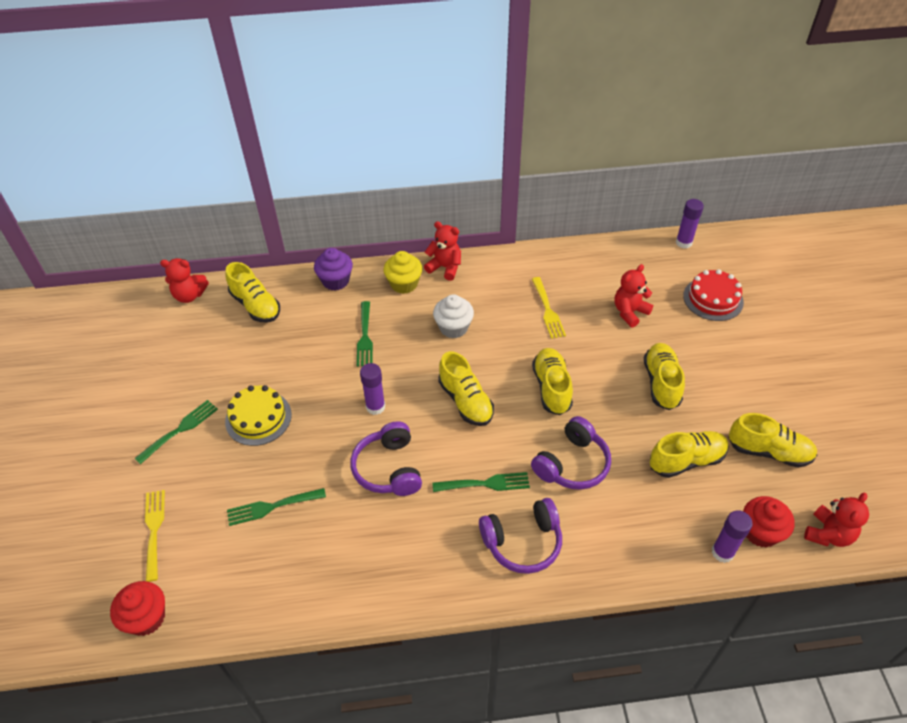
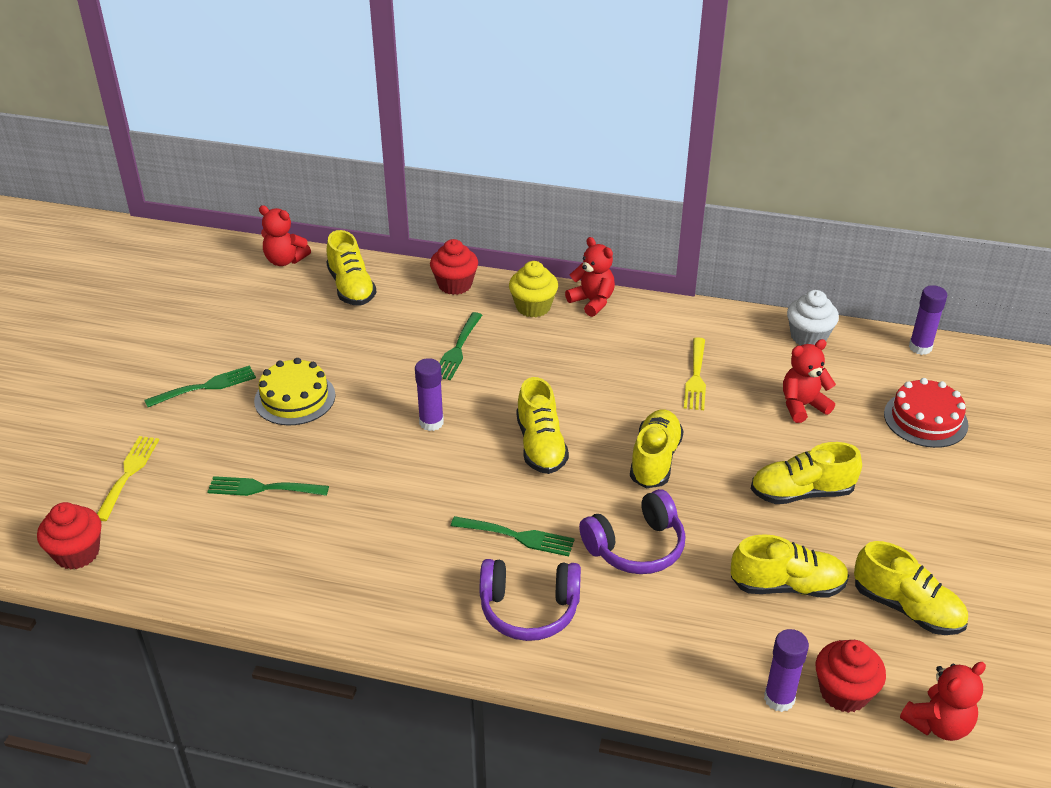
camera: 20 degrees right, 10 degrees down
(335, 281) = (455, 285): purple cupcake -> red cupcake
(389, 468) = (413, 488): purple headphones -> none
(453, 327) = (568, 366): white cupcake -> white cupcake (808, 337)
(661, 383) = (801, 493): yellow shoe -> yellow shoe turned 120 degrees counterclockwise

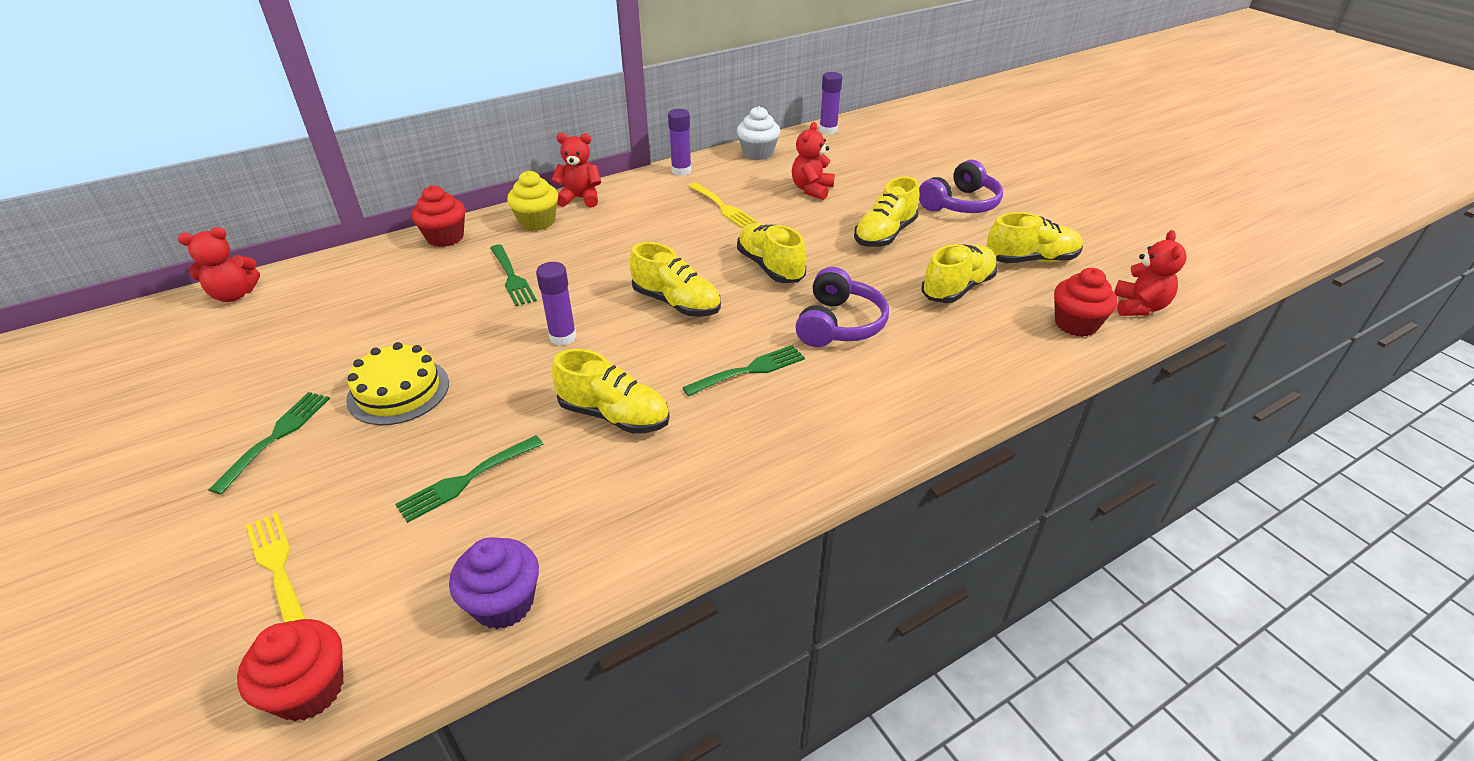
camera: 45 degrees left, 0 degrees up
(198, 579) = (503, 603): none -> purple cupcake
(351, 288) = (342, 283): yellow shoe -> yellow shoe (614, 415)
(529, 609) = (831, 411): purple headphones -> purple headphones (960, 204)
(779, 699) = (1053, 352): purple glue stick -> purple glue stick (681, 171)
(925, 419) = (887, 163): red cake -> none

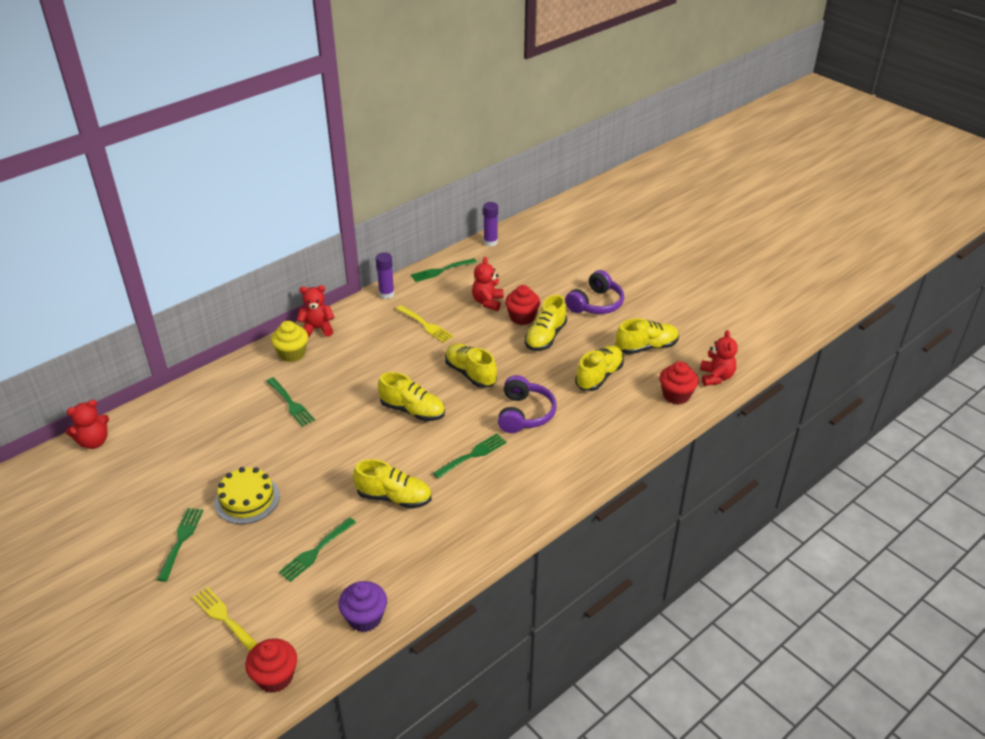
camera: 10 degrees left, 0 degrees up
(445, 237) = (228, 375): red cupcake -> red cupcake (522, 317)
(563, 337) = (343, 446): purple glue stick -> none
(758, 153) = (441, 271): white cupcake -> green fork

